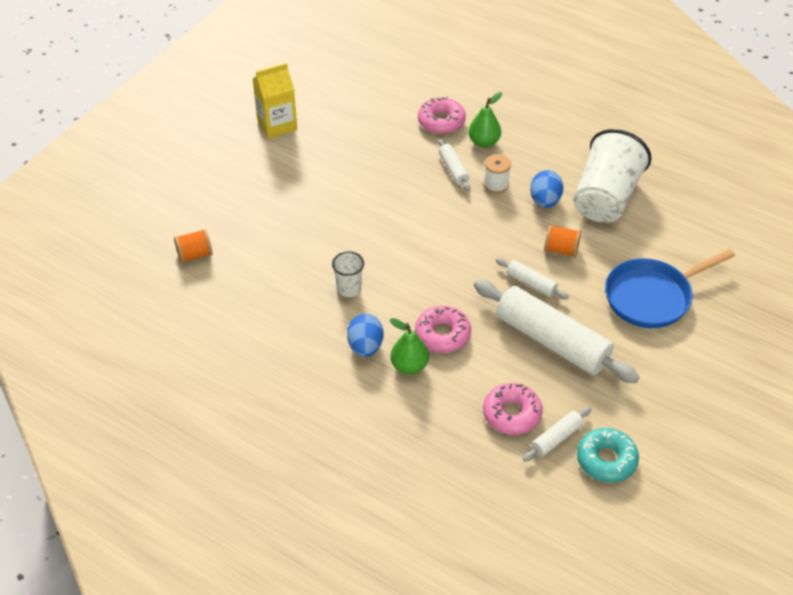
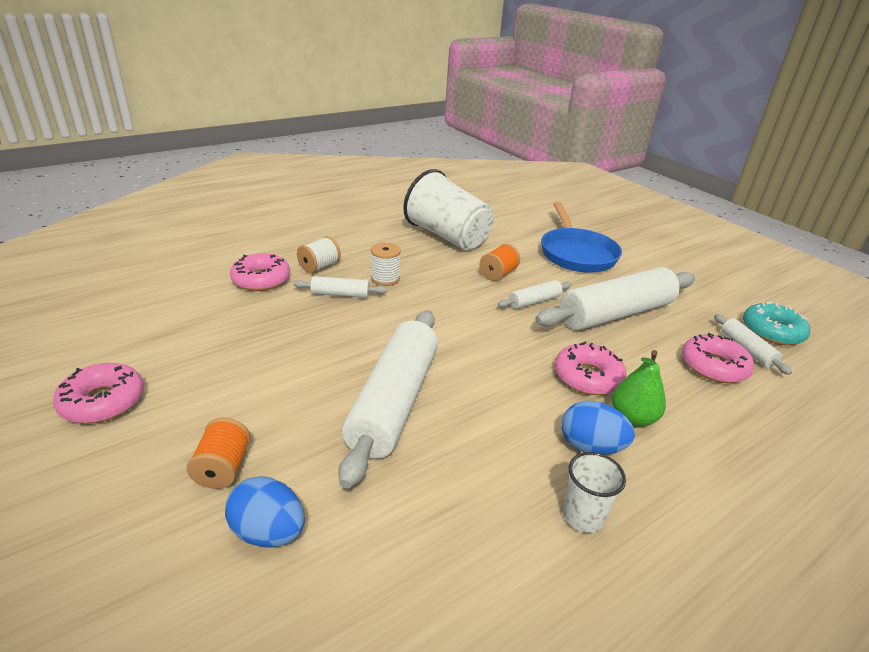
camera: 70 degrees left, 15 degrees down
(195, 255) = (290, 609): orange spool -> orange spool (223, 468)
(277, 125) = (103, 401): yellow carton -> pink donut
(349, 288) = (479, 430): white cup -> white cup (583, 516)
(350, 241) = (393, 402): none -> white rolling pin
(484, 142) = (319, 267): green pear -> white spool
(545, 201) = (429, 262): blue egg -> blue egg (268, 532)

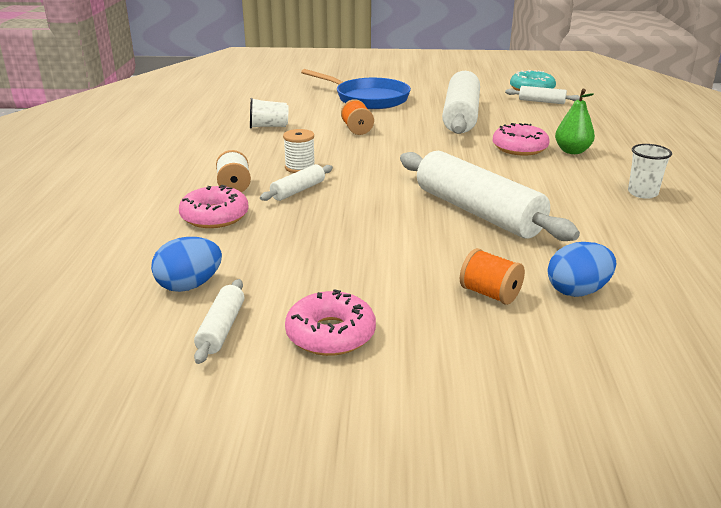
camera: 50 degrees left, 5 degrees down
(447, 236) = (268, 126): white cup -> white cup, size x0.47
(534, 301) = (412, 132): white rolling pin -> white rolling pin (221, 329)
(590, 447) = (586, 171): blue egg -> blue egg (189, 286)
(713, 366) = (547, 115): pink donut -> none

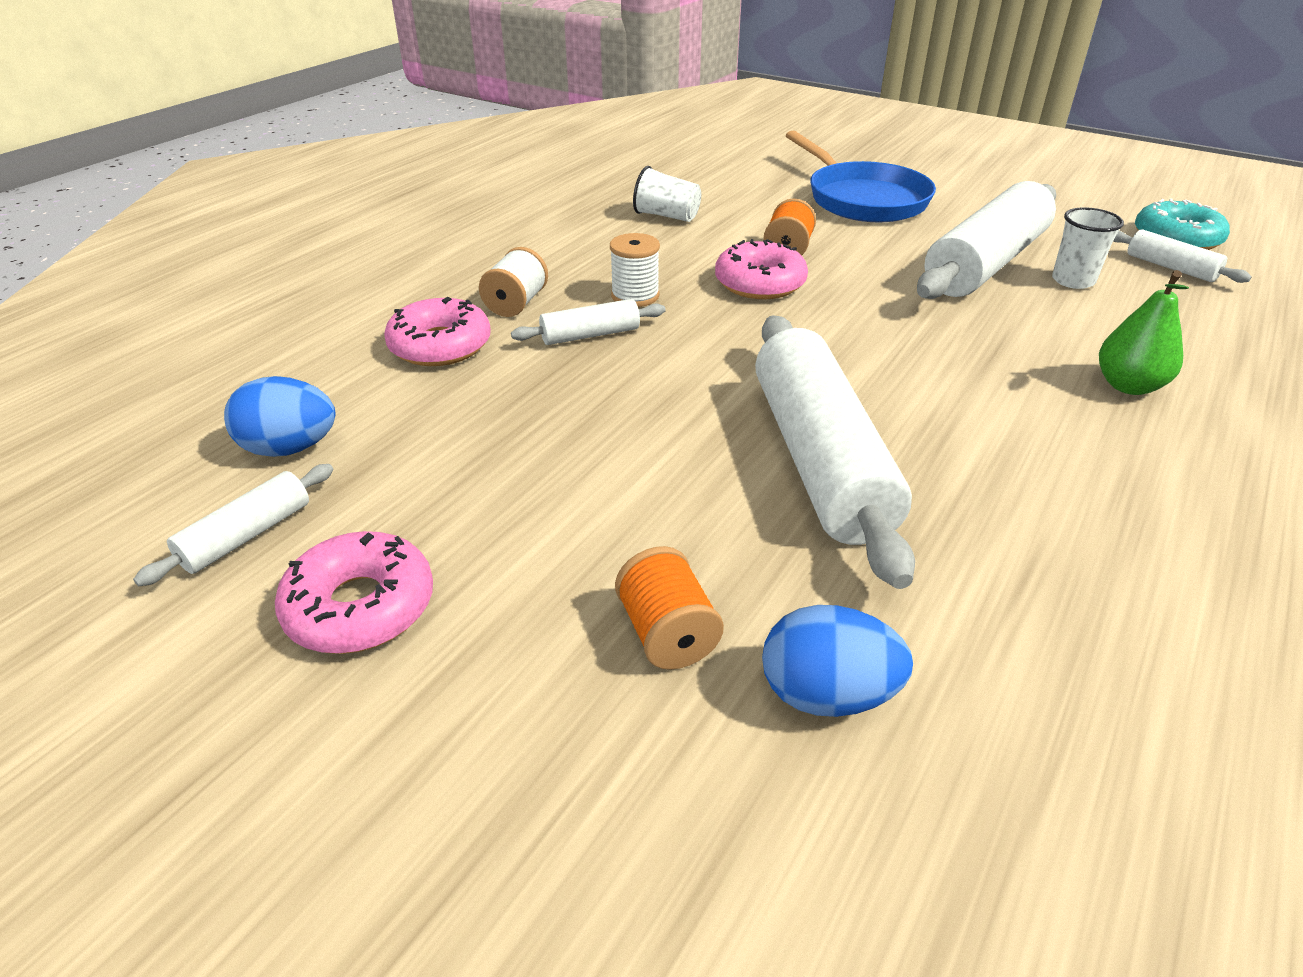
camera: 30 degrees right, 10 degrees up
(519, 148) = (1029, 352): pink donut -> pink donut (760, 283)
(642, 193) = (1189, 522): white cup -> white cup (1073, 281)

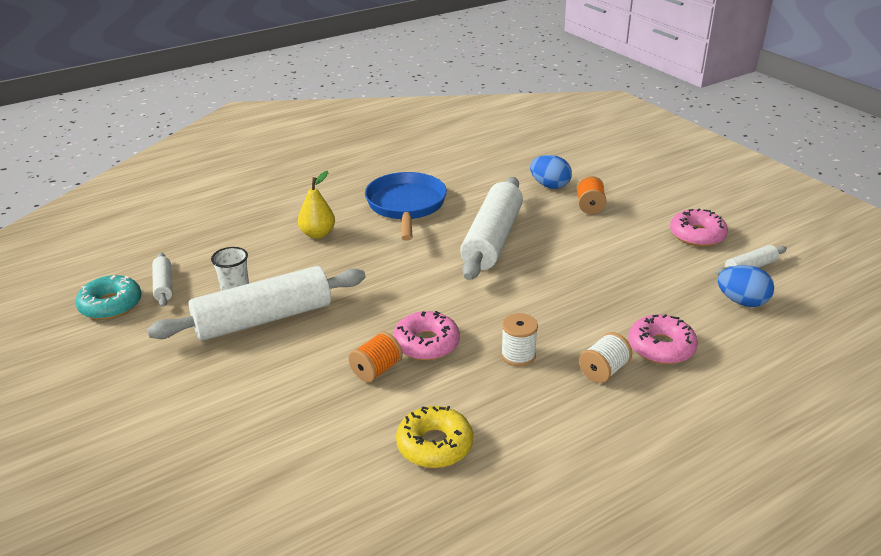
camera: 155 degrees left, 5 degrees down
(590, 335) = (563, 331): white rolling pin -> none
(667, 216) = (434, 445): white cup -> yellow donut
(862, 199) = (246, 416): blue pan -> blue pan (406, 206)
(1128, 386) = (318, 234): green pear -> yellow pear

